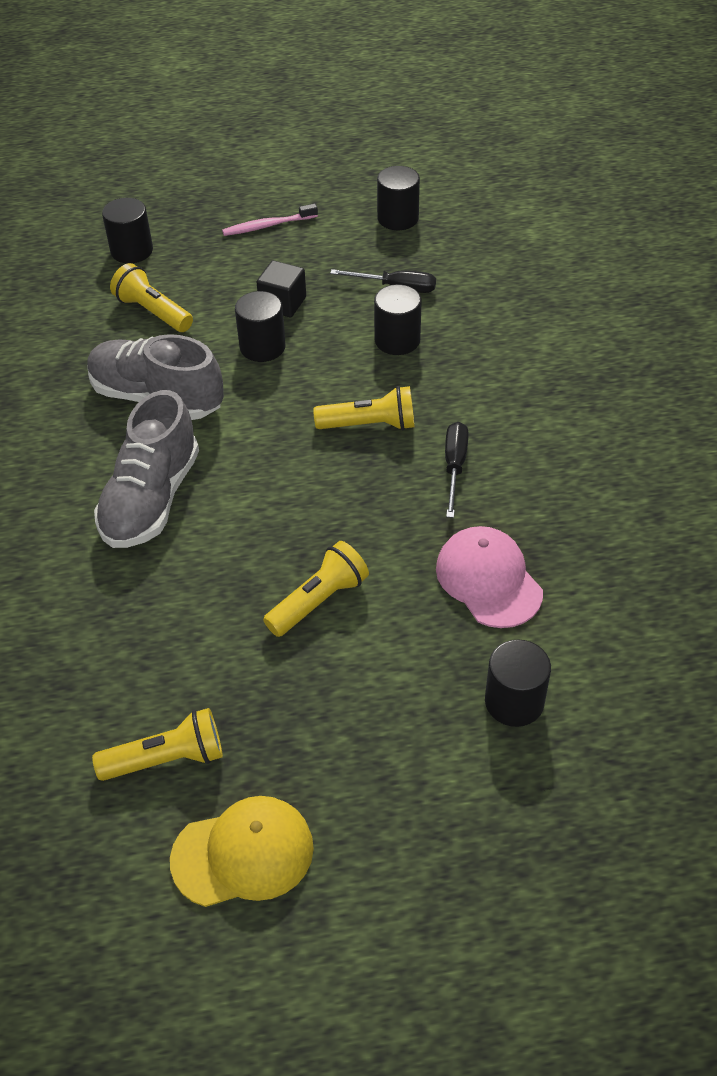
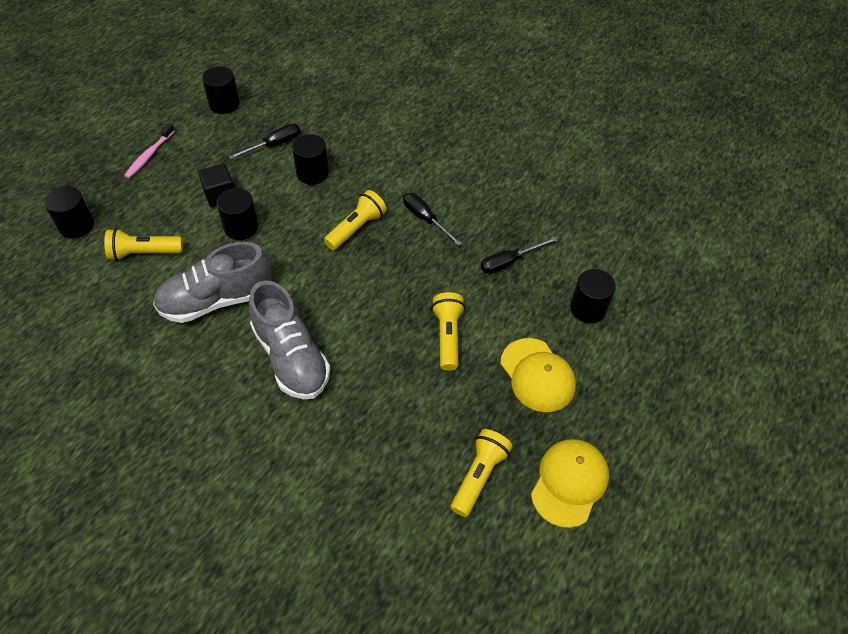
camera: 50 degrees left, 5 degrees up
(359, 719) = (537, 375): none -> yellow cap
(488, 580) = (509, 262): pink cap -> black screwdriver

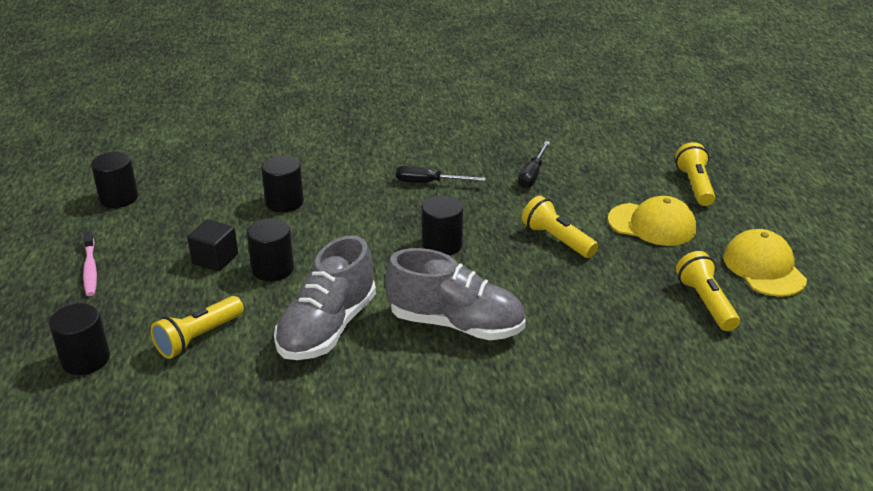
camera: 40 degrees left, 20 degrees down
(274, 144) = (217, 201): black screwdriver -> none
(356, 228) = (381, 216): yellow flashlight -> yellow flashlight (695, 185)
(588, 308) = (625, 171): black cylinder -> black cylinder (442, 245)

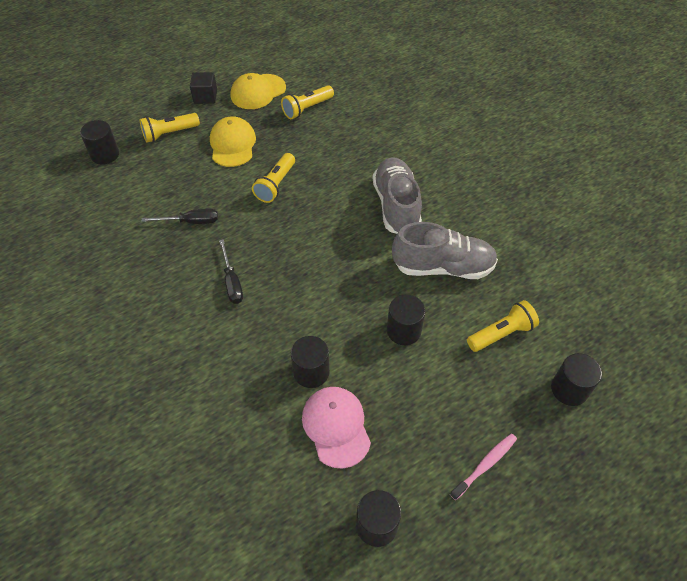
camera: 115 degrees left, 20 degrees up
(198, 337) = (501, 334): yellow flashlight -> yellow flashlight turned 45 degrees counterclockwise
(215, 259) = (415, 377): black cube -> black cube (205, 97)
(218, 201) = (336, 427): none -> pink cap
(442, 245) = (315, 242): black cylinder -> black cylinder (105, 154)

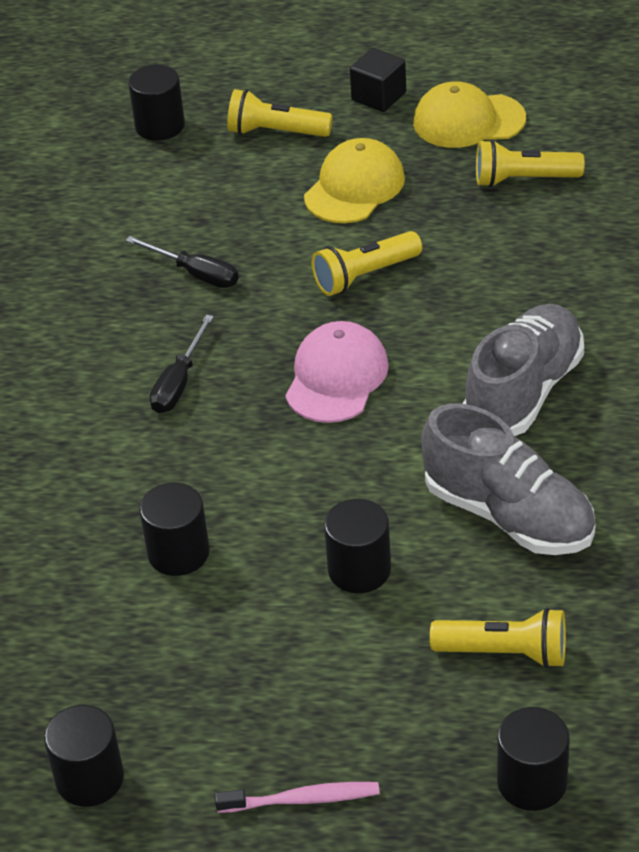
camera: 40 degrees right, 10 degrees down
(336, 427) = (148, 637): pink cap -> pink cap (336, 377)

